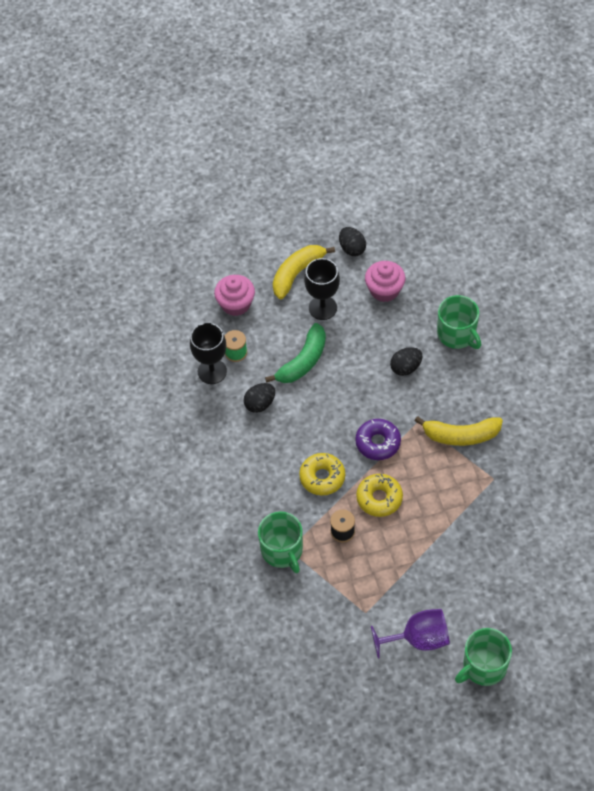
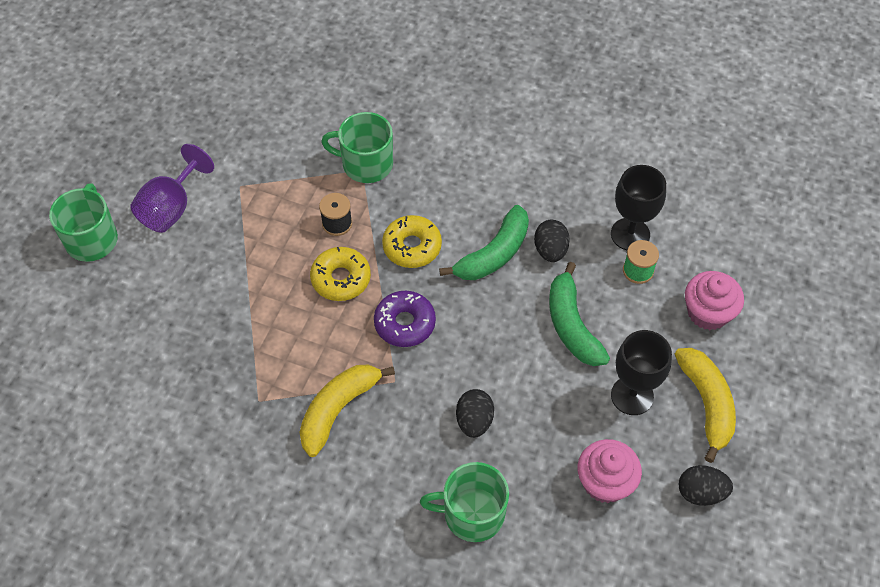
camera: 125 degrees right, 0 degrees up
(289, 431) = (493, 254): none -> green banana

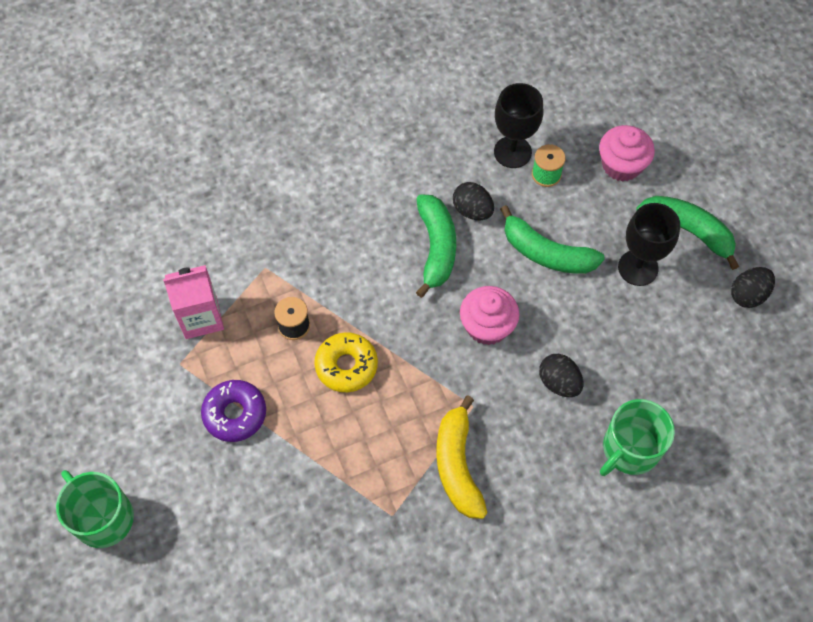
camera: 45 degrees left, 5 degrees up
(171, 208) = (142, 431): purple goblet -> none
(285, 168) = (201, 318): none -> pink carton
(366, 164) = (262, 259): green mug -> none
(405, 323) = (432, 357): purple donut -> purple donut (235, 414)
(412, 247) = (371, 294): yellow donut -> none
(605, 482) = (686, 344): pink cupcake -> pink cupcake (487, 326)
(706, 404) = (688, 231): yellow banana -> green banana

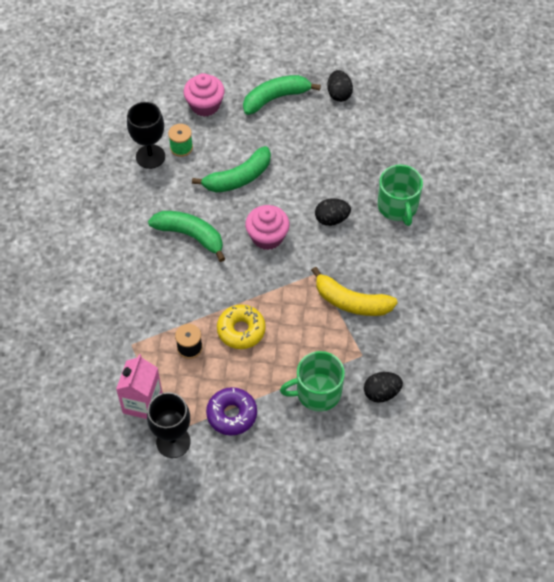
camera: 60 degrees left, 5 degrees down
(103, 517) = (255, 533): green mug -> green mug (317, 392)
(472, 210) = (177, 201): black egg -> black egg (381, 393)
(638, 268) = (283, 137): black goblet -> black goblet (173, 442)

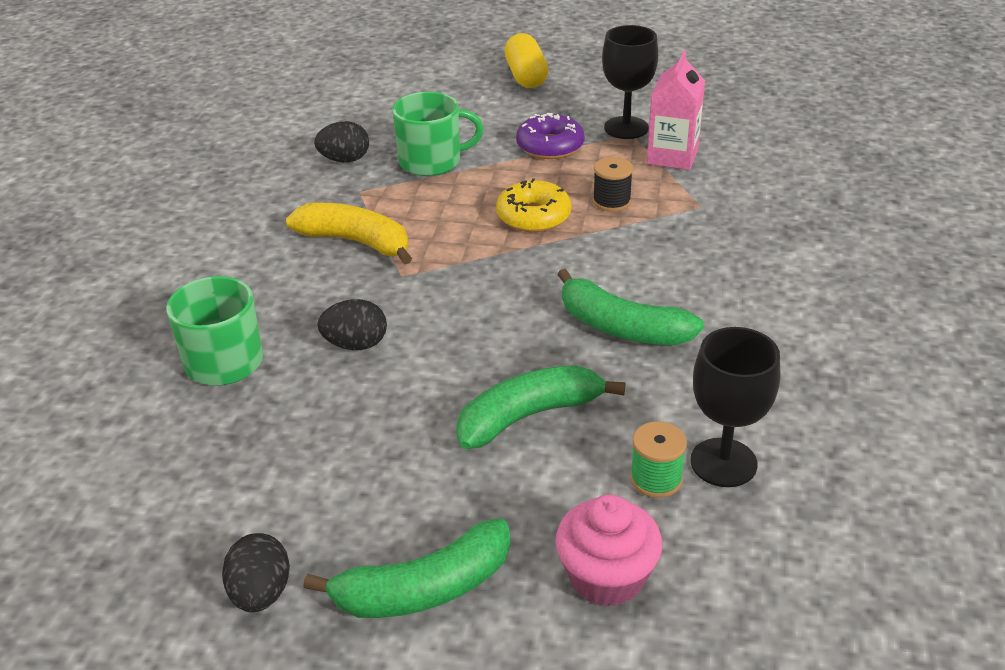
camera: 175 degrees left, 20 degrees down
(254, 526) = (526, 76): none -> yellow capsule
(267, 237) = (480, 323): pink cupcake -> none

